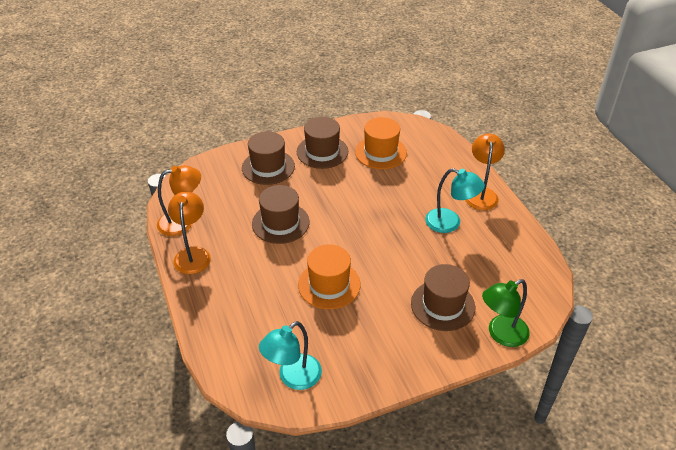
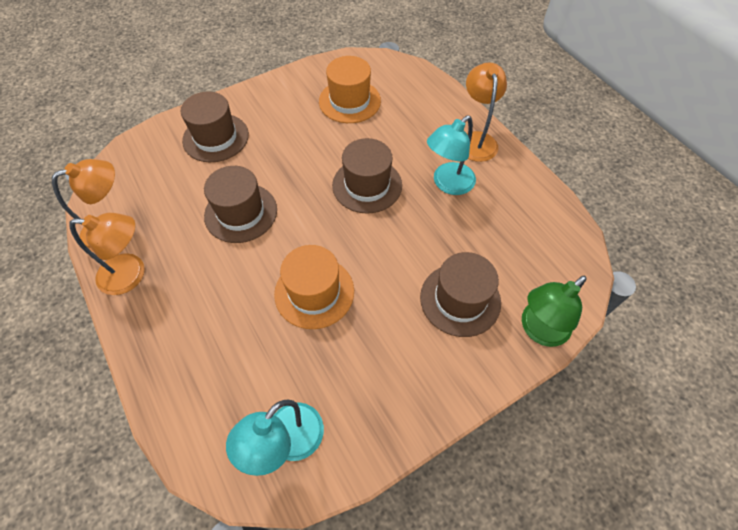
camera: 10 degrees left, 15 degrees up
(192, 254) = (131, 274): orange lamp -> orange lamp turned 105 degrees clockwise
(322, 152) = (279, 109): brown hat -> brown hat (367, 185)
(450, 223) = (448, 184): turquoise lamp -> turquoise lamp turned 120 degrees clockwise

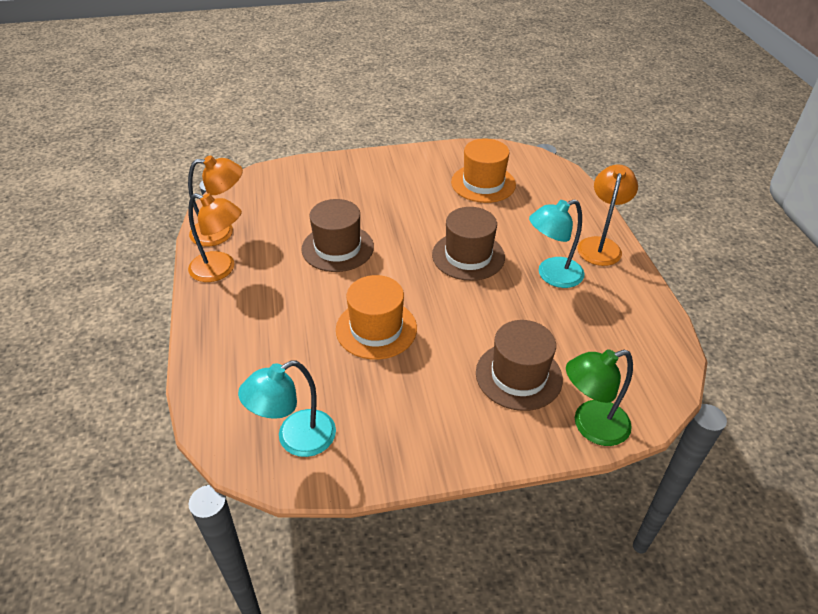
camera: 20 degrees right, 15 degrees down
(215, 137) = (342, 184): brown hat -> none

